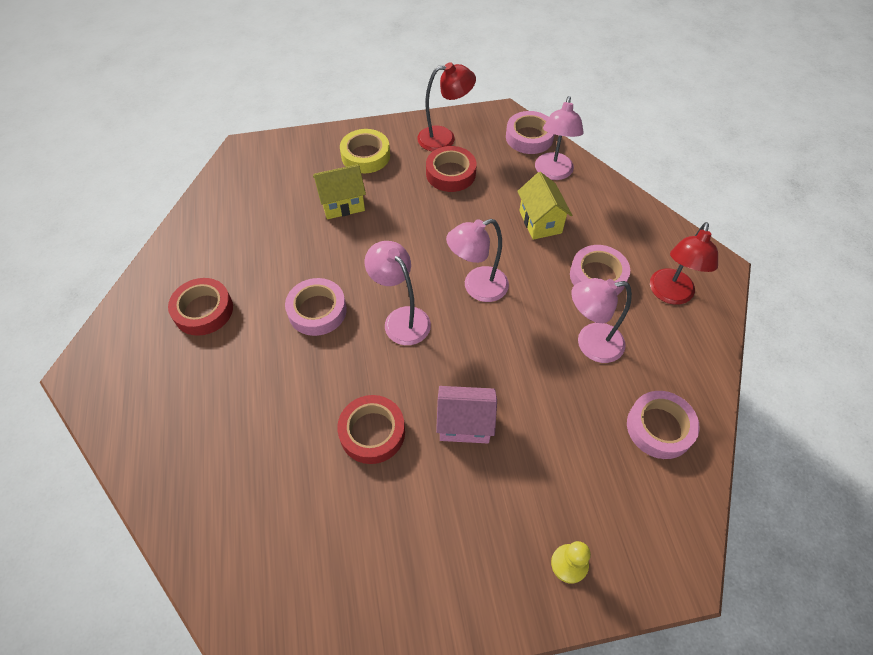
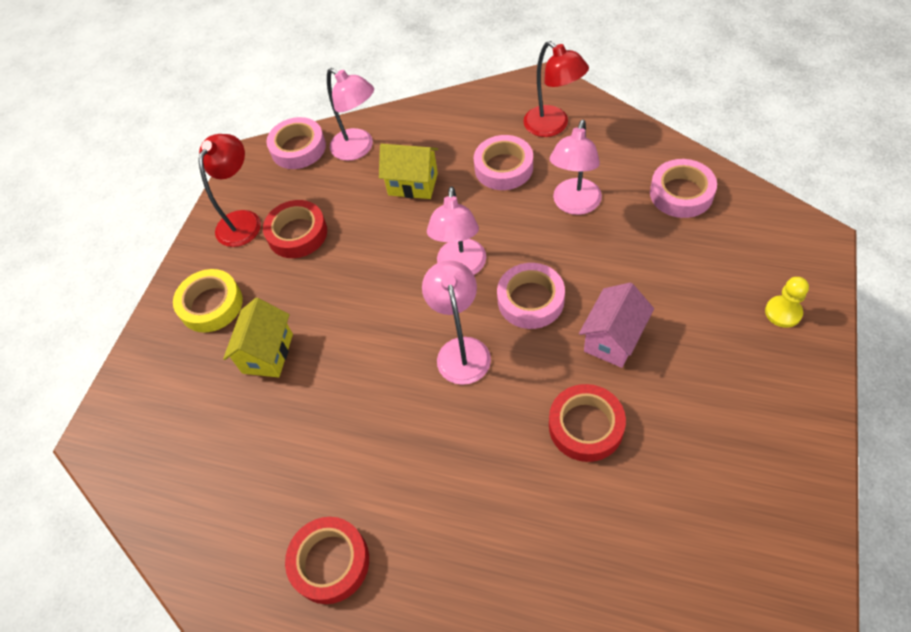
camera: 55 degrees left, 0 degrees up
(317, 311) = (404, 430): pink tape -> pink tape (530, 300)
(401, 319) = (461, 350): pink lamp -> pink lamp turned 90 degrees clockwise

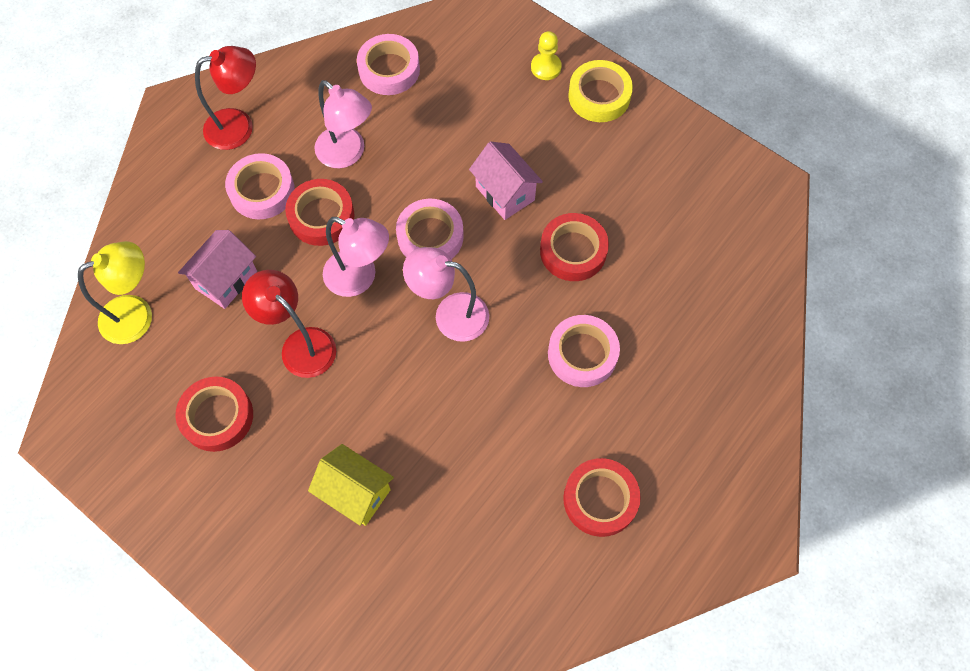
camera: 75 degrees left, 10 degrees up
(211, 305) = (258, 536): yellow tape -> yellow tape (599, 96)
(243, 220) = (159, 469): red lamp -> red lamp (300, 344)
(298, 148) = (89, 377): pink tape -> pink tape (582, 354)
(358, 149) = (137, 314): pink lamp -> yellow lamp
(413, 184) = (226, 280): yellow house -> pink house
(504, 215) = (321, 216): none -> red tape

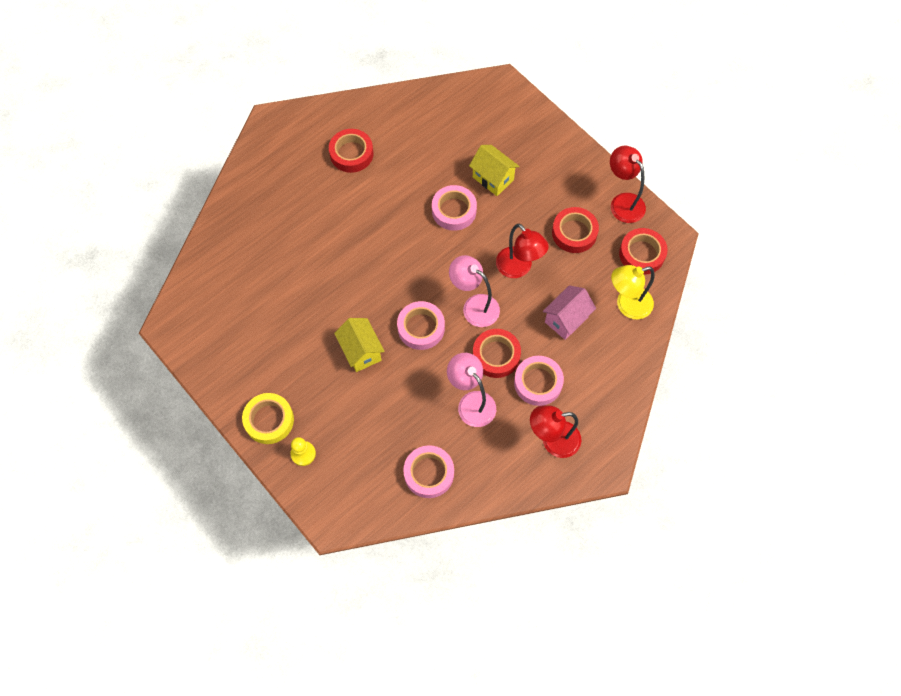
camera: 170 degrees left, 0 degrees up
(138, 485) = (622, 202): none -> red lamp
(450, 314) = (417, 272): pink lamp -> none
(505, 193) = (361, 351): pink house -> yellow house
(573, 251) = (325, 301): red tape -> red tape (641, 254)
(582, 354) = (338, 234): pink tape -> pink tape (454, 211)

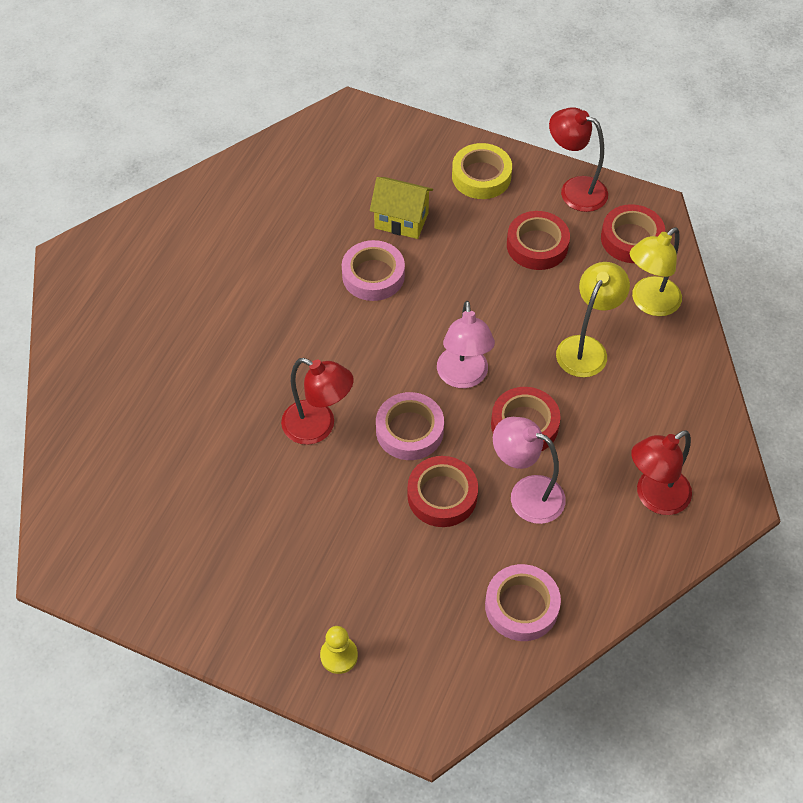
camera: 25 degrees left, 10 degrees down
(269, 420) = (268, 632): yellow tape -> yellow tape (481, 176)
(351, 154) = (202, 257): red tape -> red tape (442, 495)
(361, 351) = (347, 492): yellow house -> none
(474, 306) = (463, 377): pink lamp -> pink lamp turned 105 degrees counterclockwise
(518, 268) = (493, 311): red lamp -> red lamp (318, 427)
(538, 382) = (595, 436): pink tape -> none
(566, 319) = (586, 348): pink house -> yellow lamp

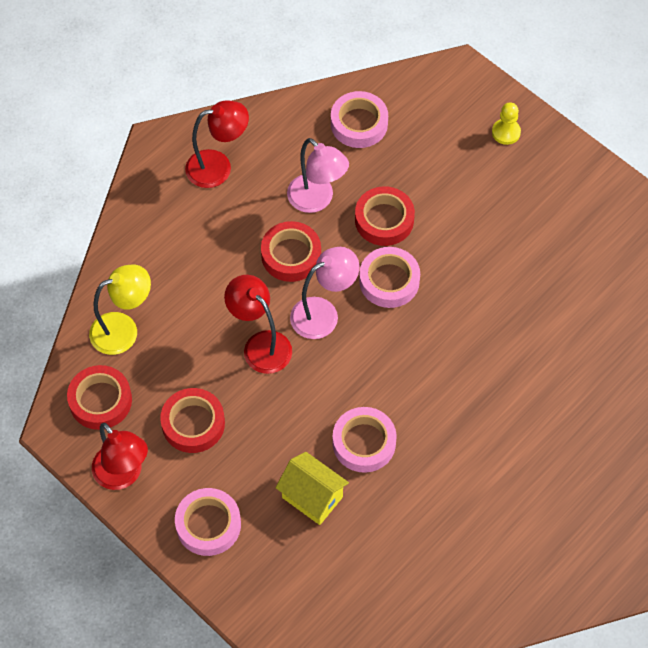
camera: 160 degrees left, 5 degrees up
(318, 427) = (465, 308): red lamp -> red lamp (260, 345)
(463, 377) = (323, 313): pink lamp -> pink lamp turned 45 degrees clockwise
(481, 176) = (208, 524): yellow tape -> pink tape
(586, 348) = (203, 305): yellow lamp -> none

